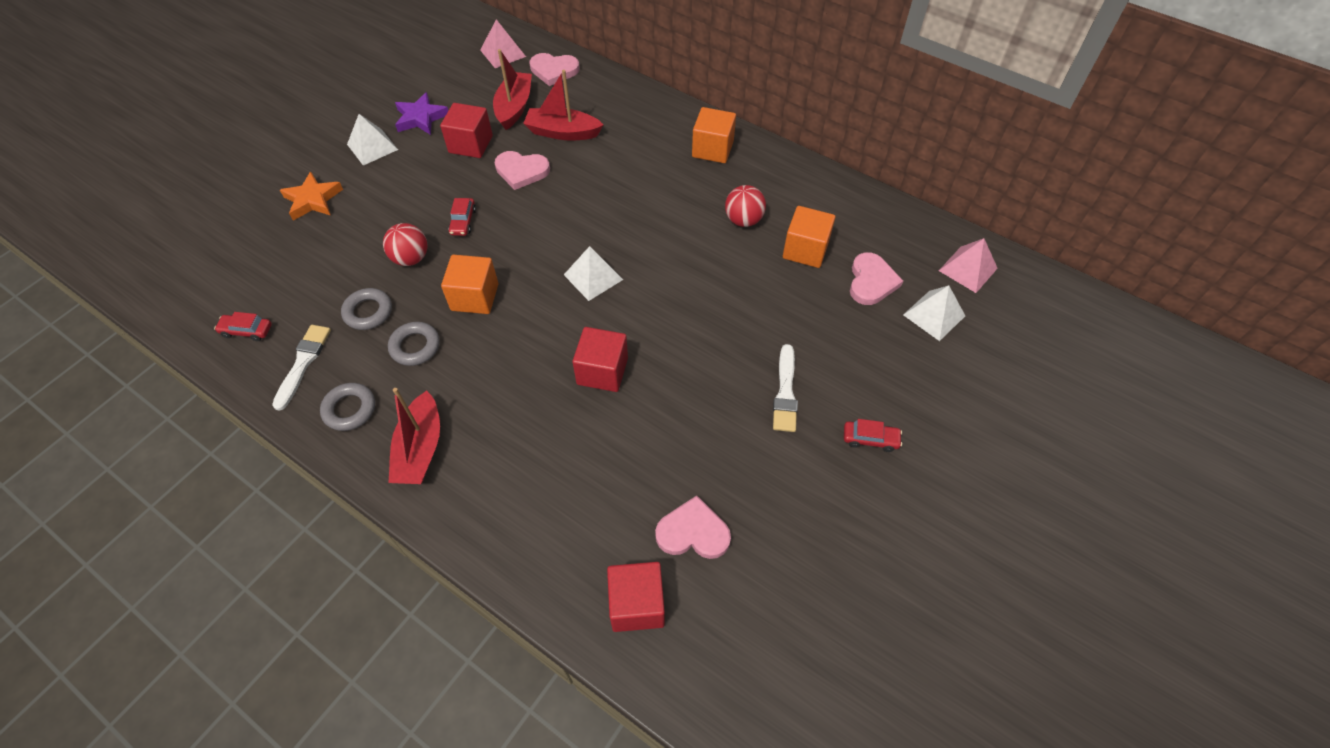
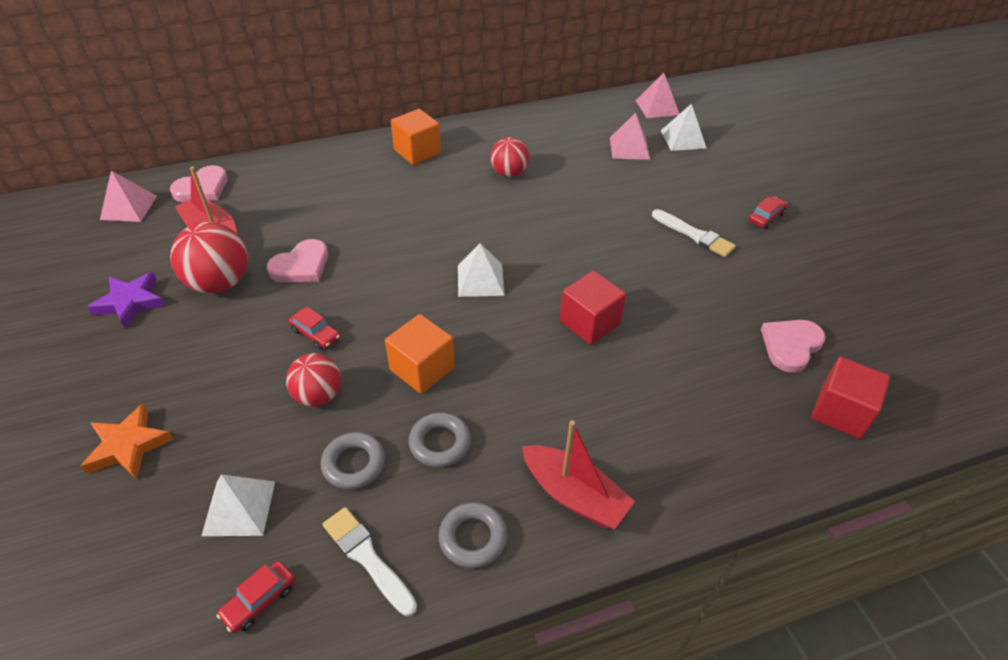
camera: 55 degrees left, 10 degrees down
(372, 147) = (117, 358): white pyramid -> white pyramid (239, 508)
(470, 144) = (219, 283): red cube -> red ball
(562, 132) = (287, 219): red boat -> none
(805, 250) = (570, 160): orange cube -> none
(871, 281) = (629, 148): pink heart -> pink pyramid

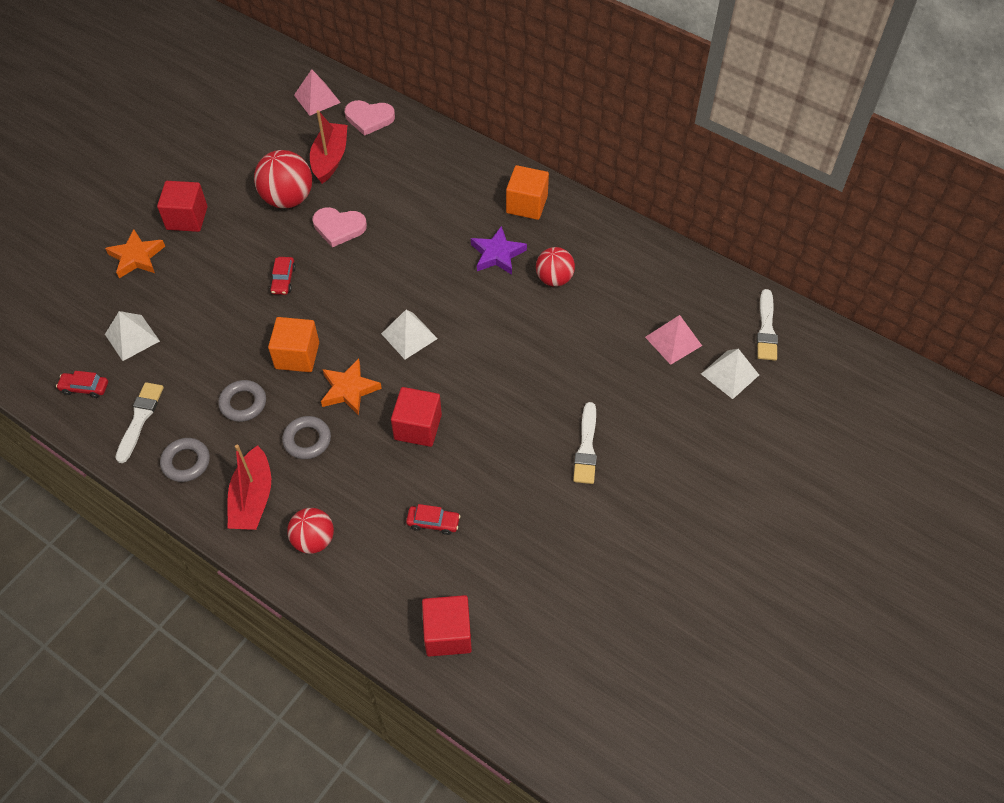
camera: 55 degrees right, 10 degrees up
(130, 302) = (237, 170): purple star -> purple star (497, 254)
(135, 373) = (187, 218): none -> red cube
(318, 395) = (235, 317): red ball -> red ball (314, 540)
(354, 464) = (197, 370): grey ring -> grey ring (307, 440)
(502, 349) = (349, 389): none -> orange star
(657, 107) = (766, 329): pink pyramid -> white brush
(766, 217) = (661, 490): red car -> red car (433, 522)
(790, 346) = (498, 573): pink heart -> none

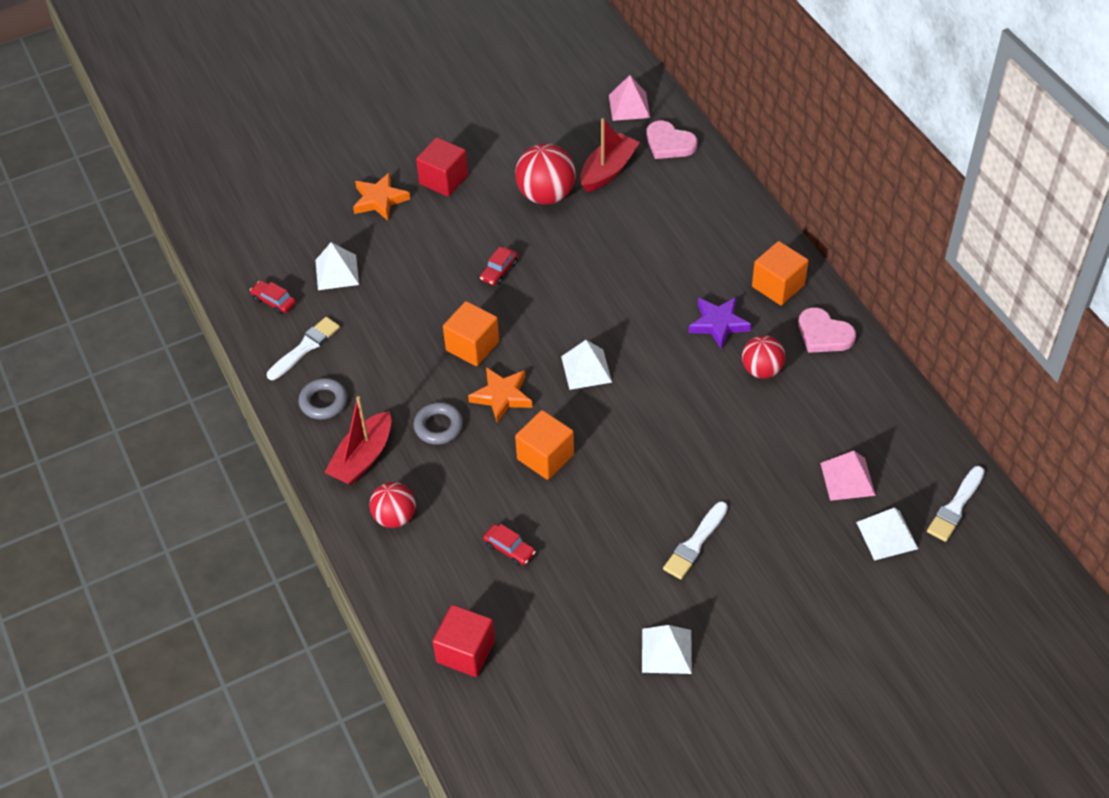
camera: 30 degrees right, 5 degrees down
(243, 403) = (400, 370): grey ring -> none
(339, 227) = (578, 240): pink heart -> pink heart (824, 334)
(418, 427) = (545, 457): red cube -> orange cube
(617, 551) = (666, 651): none -> white pyramid

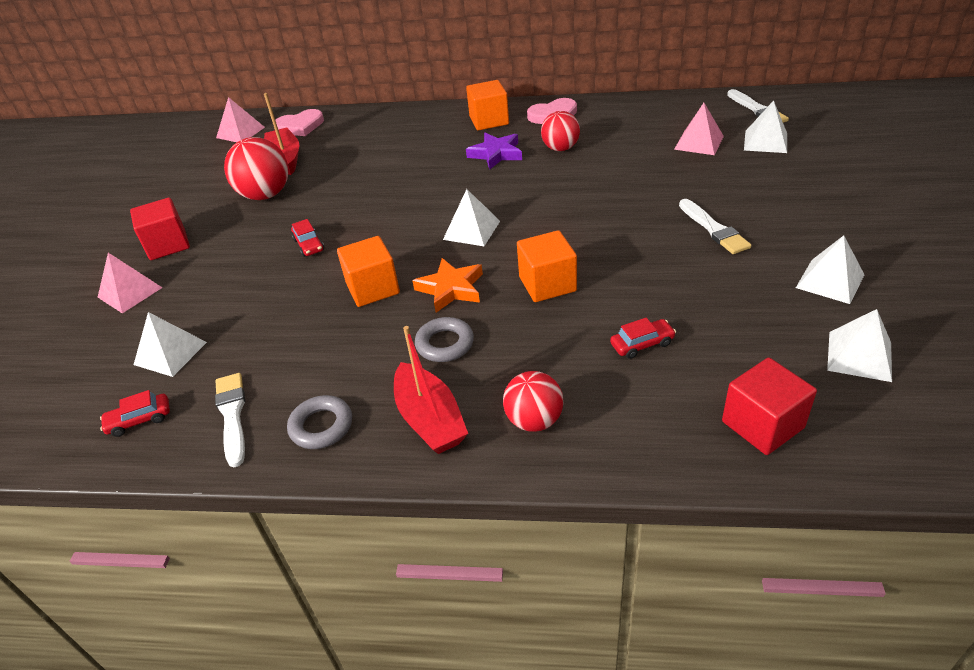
camera: 55 degrees left, 10 degrees down
(379, 200) = (130, 292): orange star -> pink pyramid
(577, 693) = (859, 356): none -> white pyramid

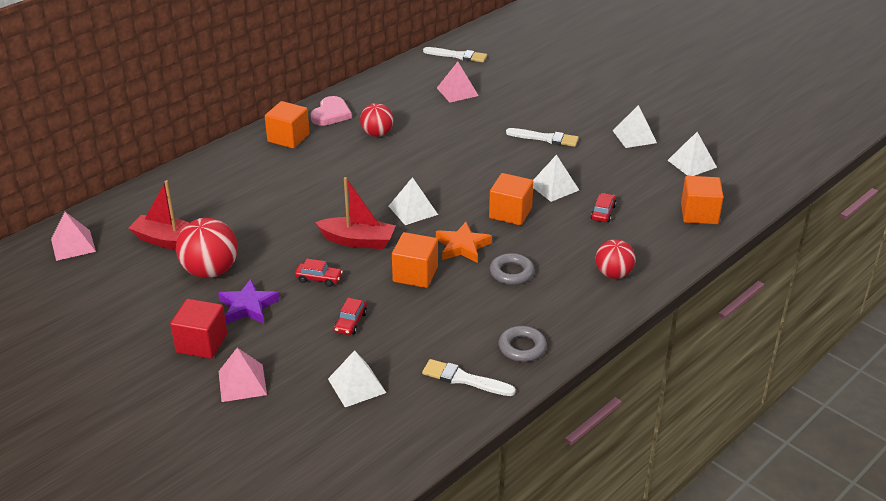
camera: 55 degrees left, 5 degrees down
(139, 420) = (414, 421): red car -> red car (350, 322)
(300, 126) = (125, 213): pink heart -> none
(430, 419) = (568, 307): red boat -> red boat (358, 241)
(496, 154) = (338, 157): purple star -> purple star (248, 306)
(762, 424) = (699, 214): red cube -> orange cube
(765, 141) = (493, 74): white pyramid -> white pyramid (554, 187)

